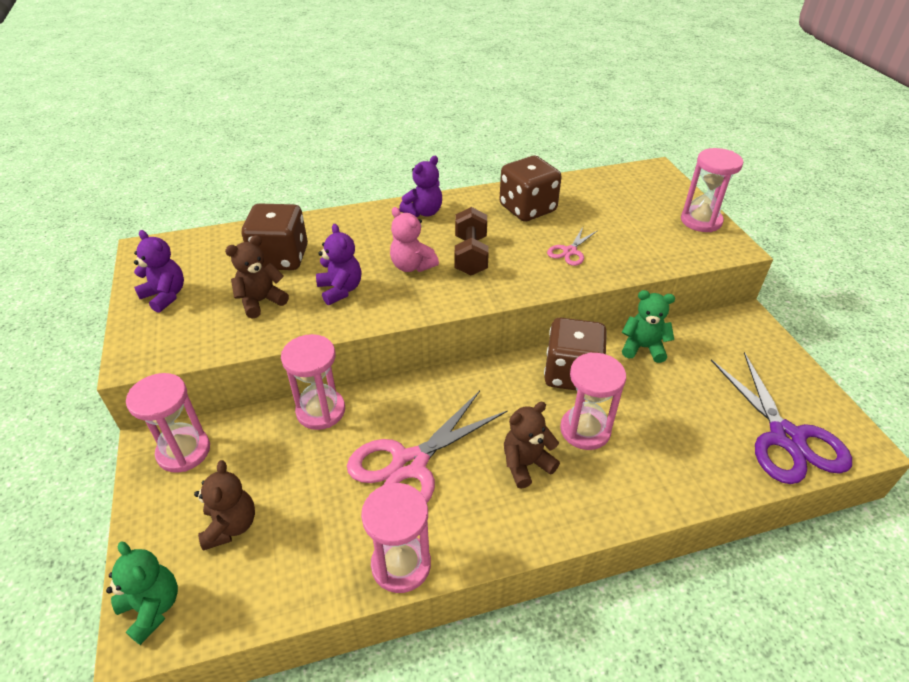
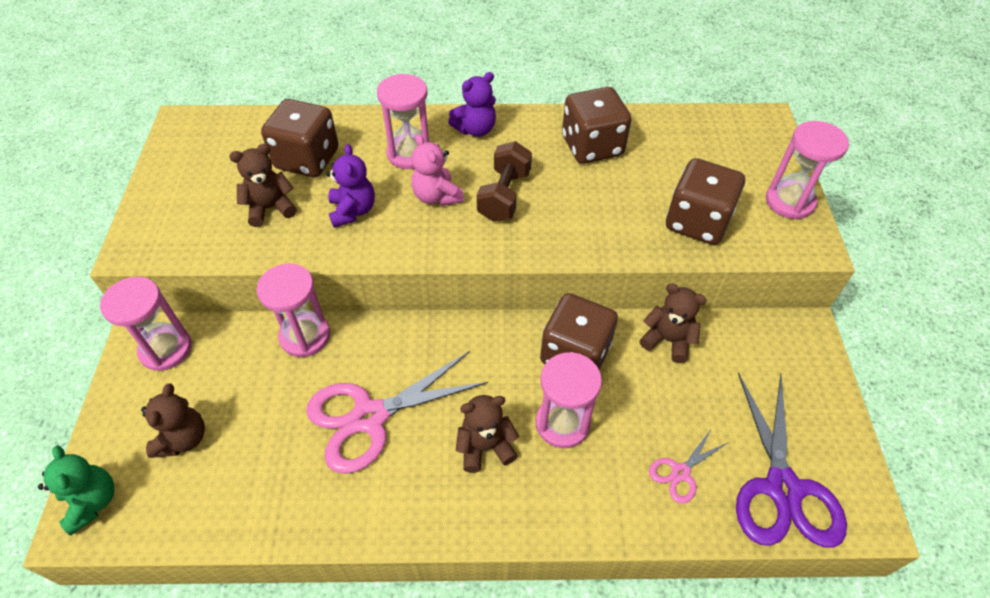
camera: 15 degrees right, 10 degrees up
(165, 296) = (182, 182): purple teddy bear -> none
(401, 565) = (323, 522): pink hourglass -> pink hourglass (410, 154)
(570, 251) = (616, 212): pink scissors -> pink scissors (680, 472)
(637, 247) = (697, 222): none -> brown dice
(643, 347) = (667, 340): green teddy bear -> brown teddy bear

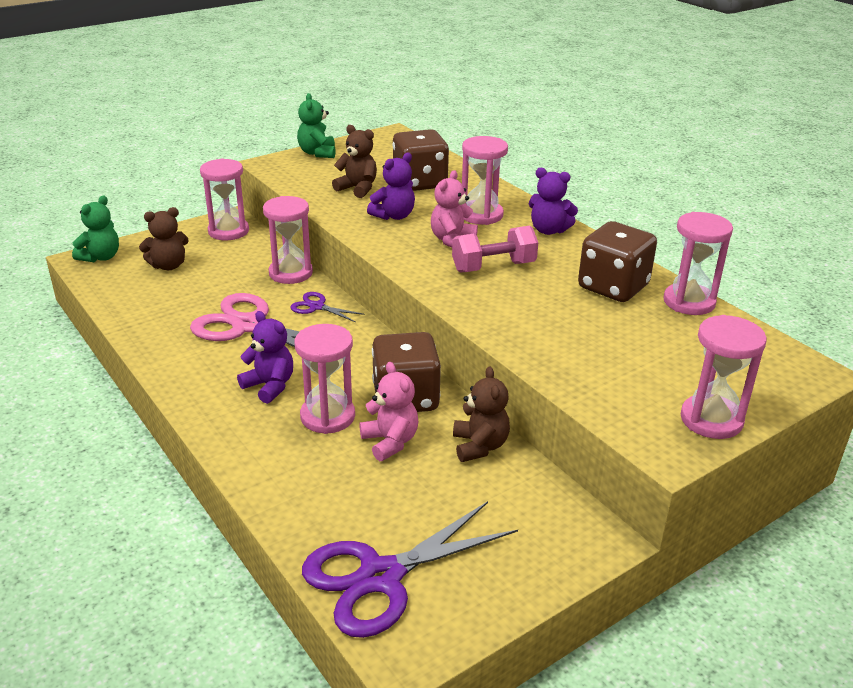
camera: 55 degrees right, 20 degrees down
(155, 199) = (317, 153): none -> green teddy bear
(384, 345) = (317, 307): none -> purple scissors
(485, 447) = (269, 386): brown teddy bear -> purple teddy bear
(504, 195) = (493, 267): brown dumbbell -> pink dumbbell
(626, 396) = (390, 442): none -> pink teddy bear
(643, 121) = (689, 302): none -> pink hourglass
(680, 472) = (339, 501): pink scissors -> none
(697, 222) = (599, 370): brown dice -> none

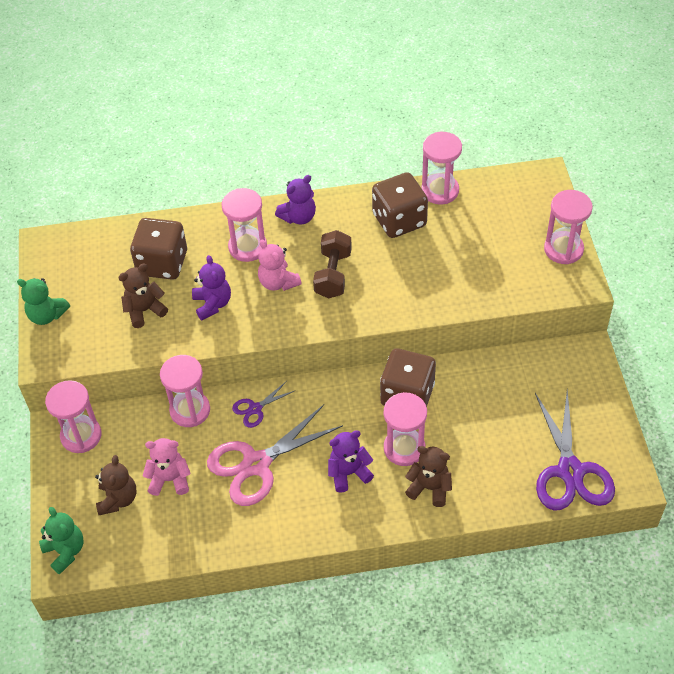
camera: 60 degrees left, 20 degrees up
(390, 442) = (450, 421): pink teddy bear -> pink teddy bear (170, 479)
(479, 446) = (479, 374): brown teddy bear -> brown teddy bear (429, 488)
(493, 267) = (333, 274): pink dumbbell -> brown dumbbell

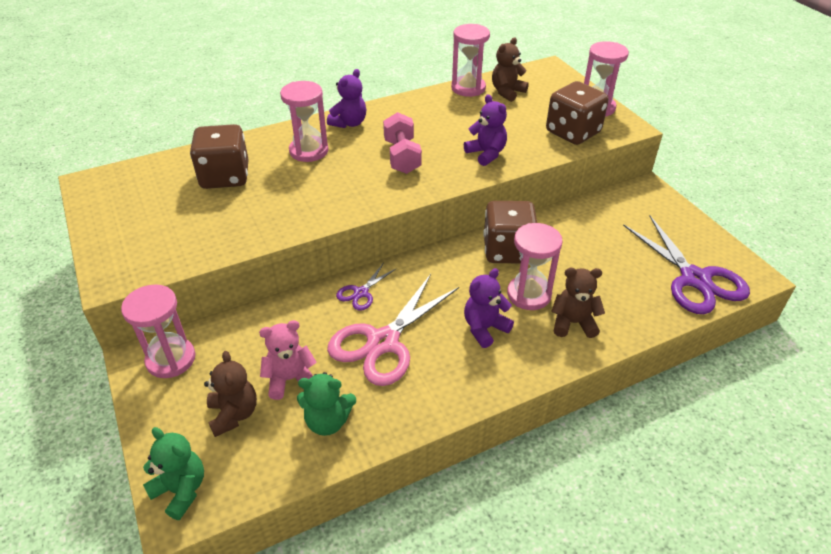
camera: 20 degrees left, 10 degrees down
(47, 315) = (105, 240): green teddy bear -> green teddy bear (328, 421)
(144, 310) = (218, 216): brown teddy bear -> brown teddy bear (507, 92)
(190, 410) = (290, 309): pink hourglass -> none
(212, 304) = (290, 198): purple teddy bear -> purple teddy bear (486, 154)
(278, 282) = (351, 171): pink teddy bear -> none
(333, 274) = (402, 157): brown dumbbell -> pink dumbbell
(399, 220) = (443, 111): brown dice -> brown dice (572, 132)

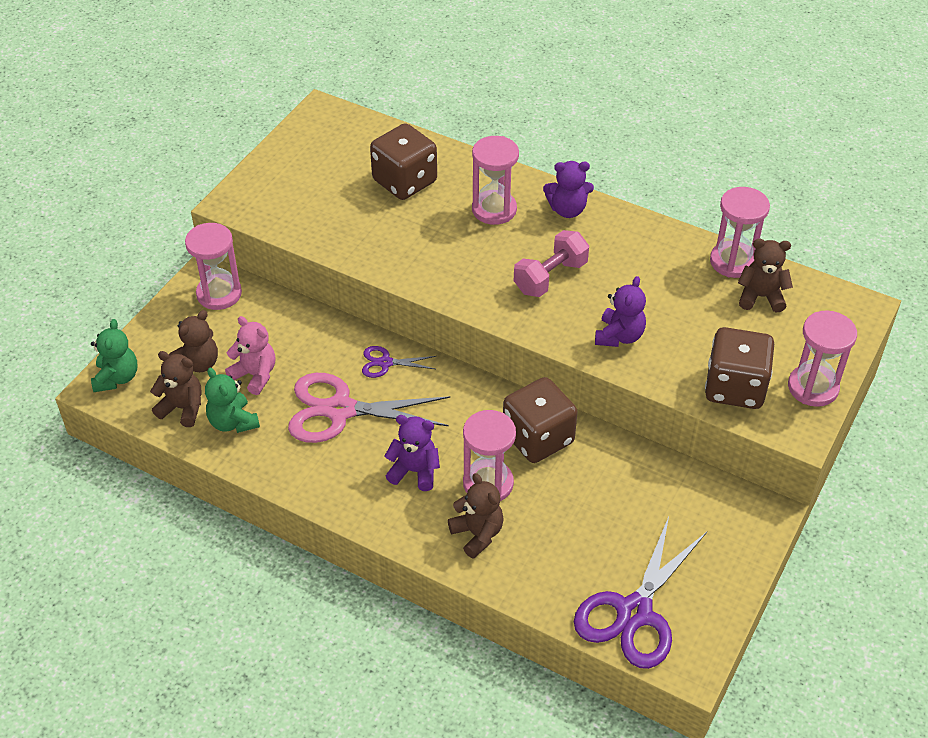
camera: 55 degrees right, 5 degrees up
(274, 452) = (182, 408): none -> brown teddy bear

